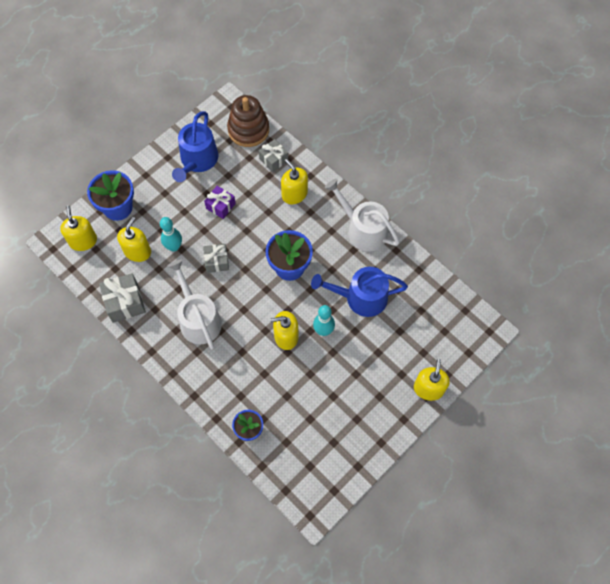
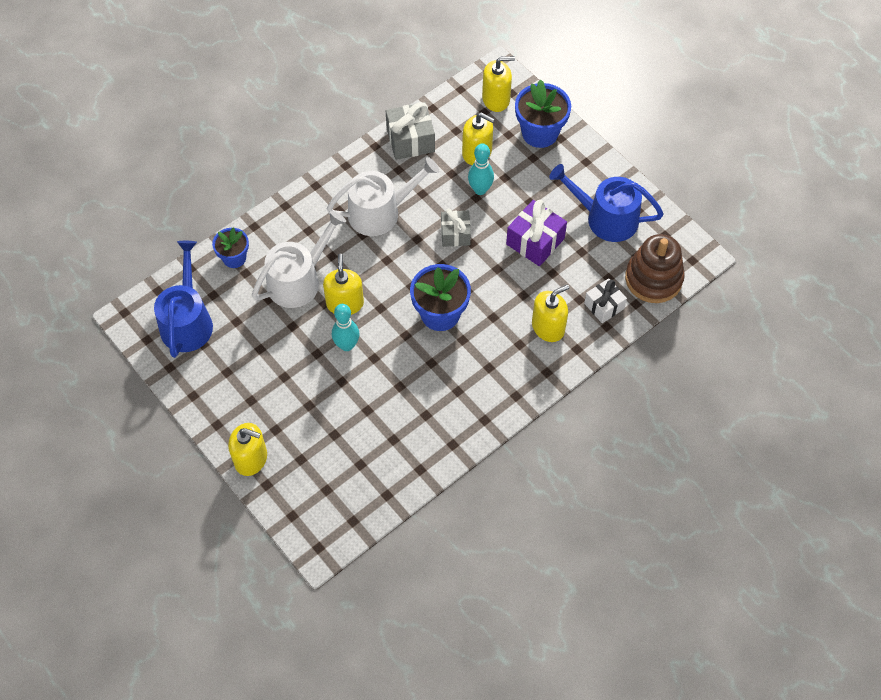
camera: 95 degrees right, 5 degrees down
(220, 206) = (535, 241): purple gift -> purple gift, size x1.50
(273, 159) = (604, 306): grey gift -> white gift
(361, 297) = (387, 393): blue watering can -> blue watering can (187, 321)
(363, 230) = (487, 406): white watering can -> white watering can (298, 280)

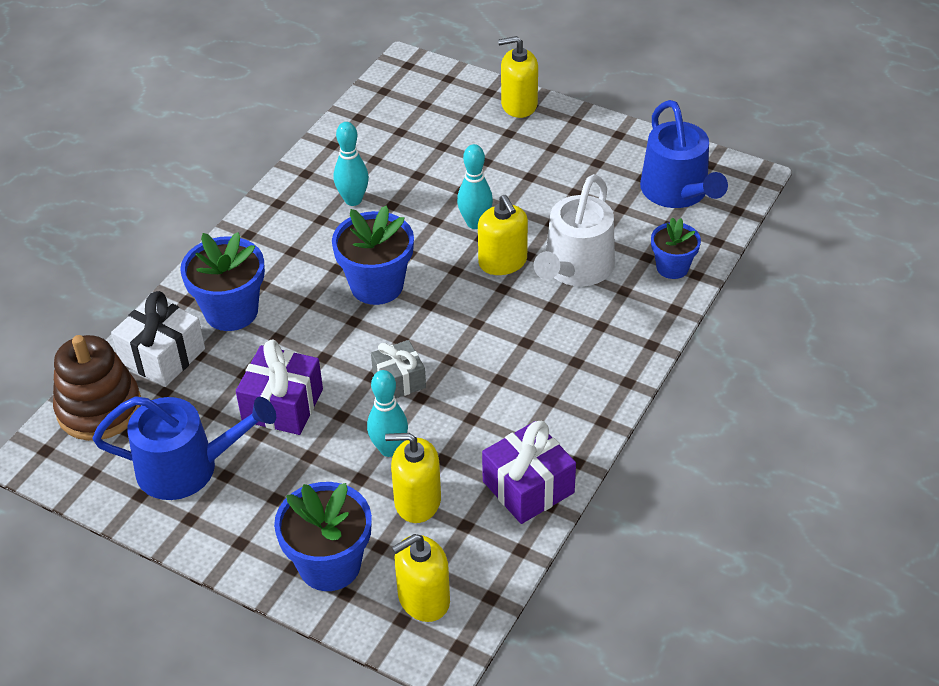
camera: 160 degrees right, 15 degrees down
(380, 212) = (517, 375): white watering can -> none
(410, 140) = (528, 487): grey gift -> purple gift
(426, 401) = (353, 200): none -> turquoise bowling pin
(548, 327) = (231, 311): yellow soap dispenser -> blue flower pot
(604, 306) = (162, 356): white gift -> white gift, size x1.50

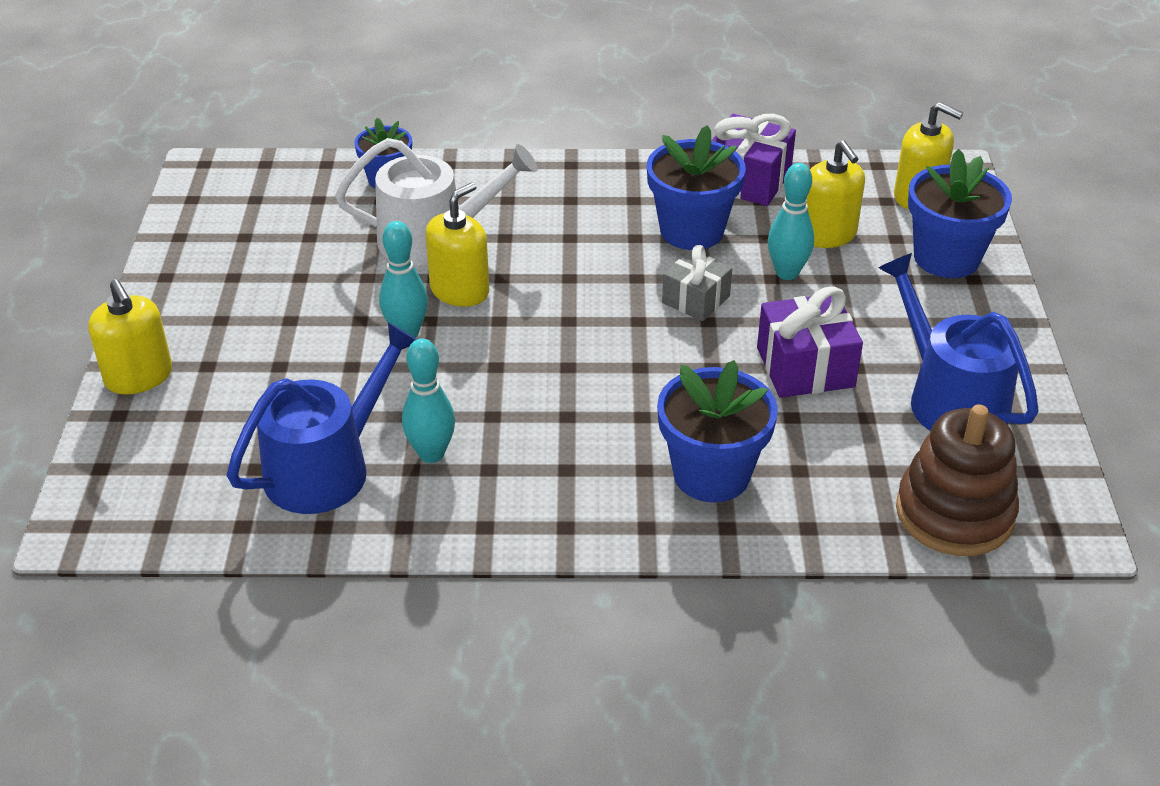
camera: 120 degrees left, 5 degrees down
(162, 356) = (831, 500): white gift -> none
(377, 285) = (571, 370): blue flower pot -> blue flower pot (692, 231)
(677, 192) = (256, 207): blue watering can -> blue watering can (327, 468)

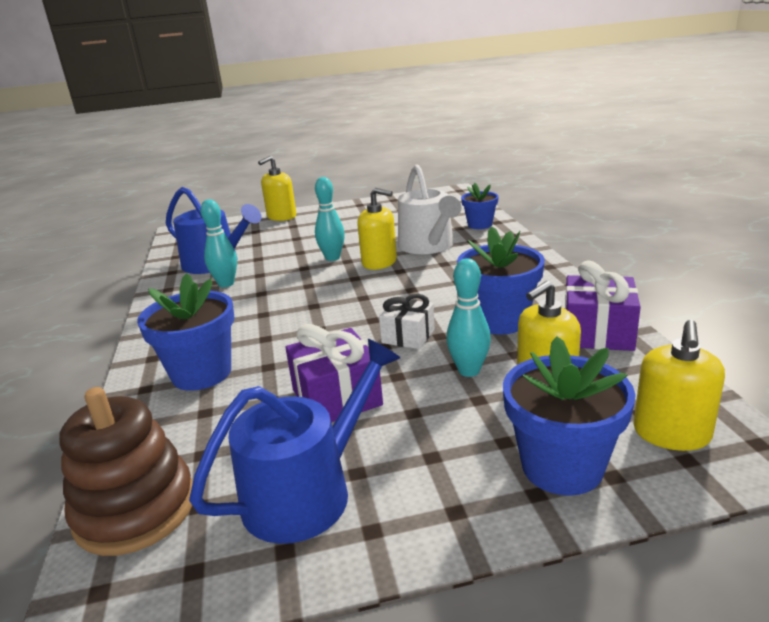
camera: 80 degrees right, 15 degrees down
(696, 299) = (408, 336): grey gift -> white gift

